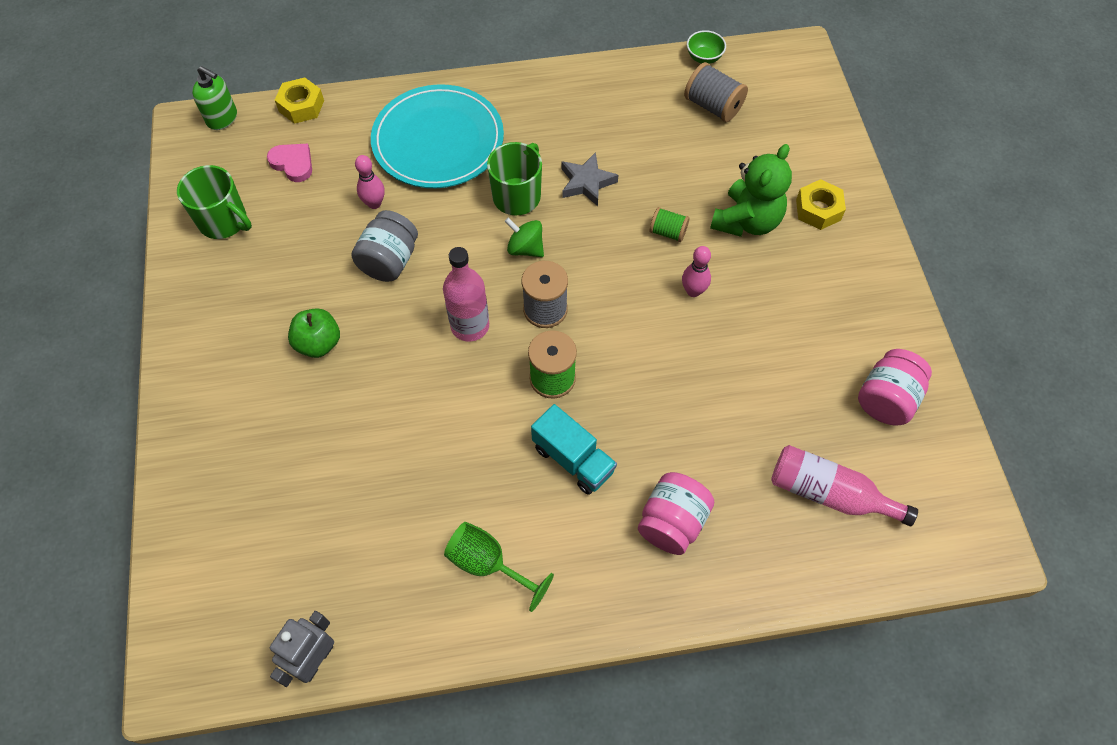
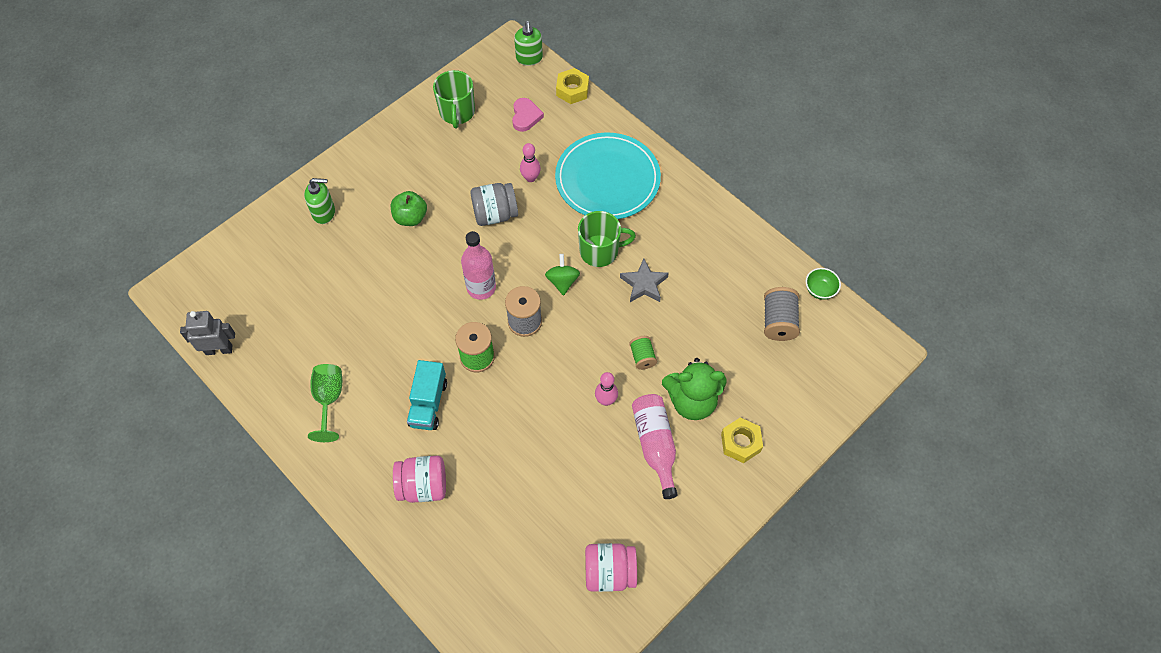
camera: 55 degrees right, 0 degrees up
(228, 430) = (324, 213): none -> green soap dispenser
(828, 493) = (508, 571): pink bottle -> pink bottle (655, 445)

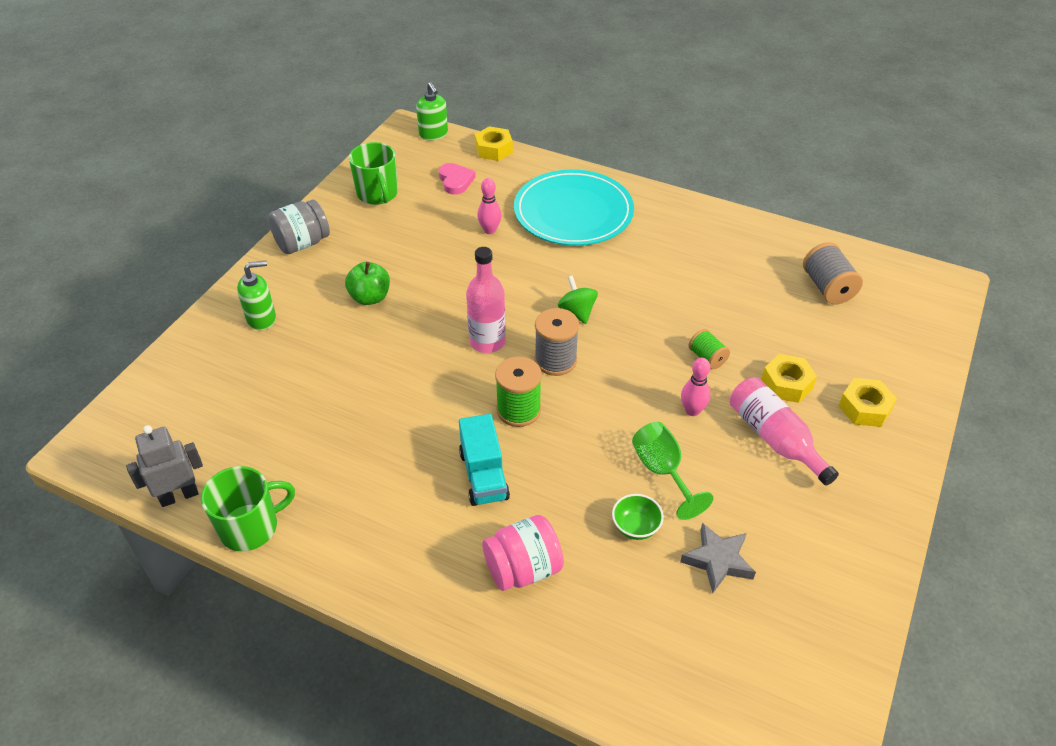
camera: 20 degrees left, 15 degrees down
(329, 399) = (353, 509): green goblet -> green goblet (662, 471)
(495, 214) = (467, 271): grey jar -> grey jar (302, 243)
(600, 251) = (602, 275): green mug -> green mug (250, 527)
(609, 572) = (807, 591): pink jar -> none
(644, 284) = (667, 291): grey star -> grey star (718, 560)
(692, 401) = (787, 384): green teddy bear -> yellow nut
(820, 290) = (849, 250): green bowl -> green bowl (635, 527)

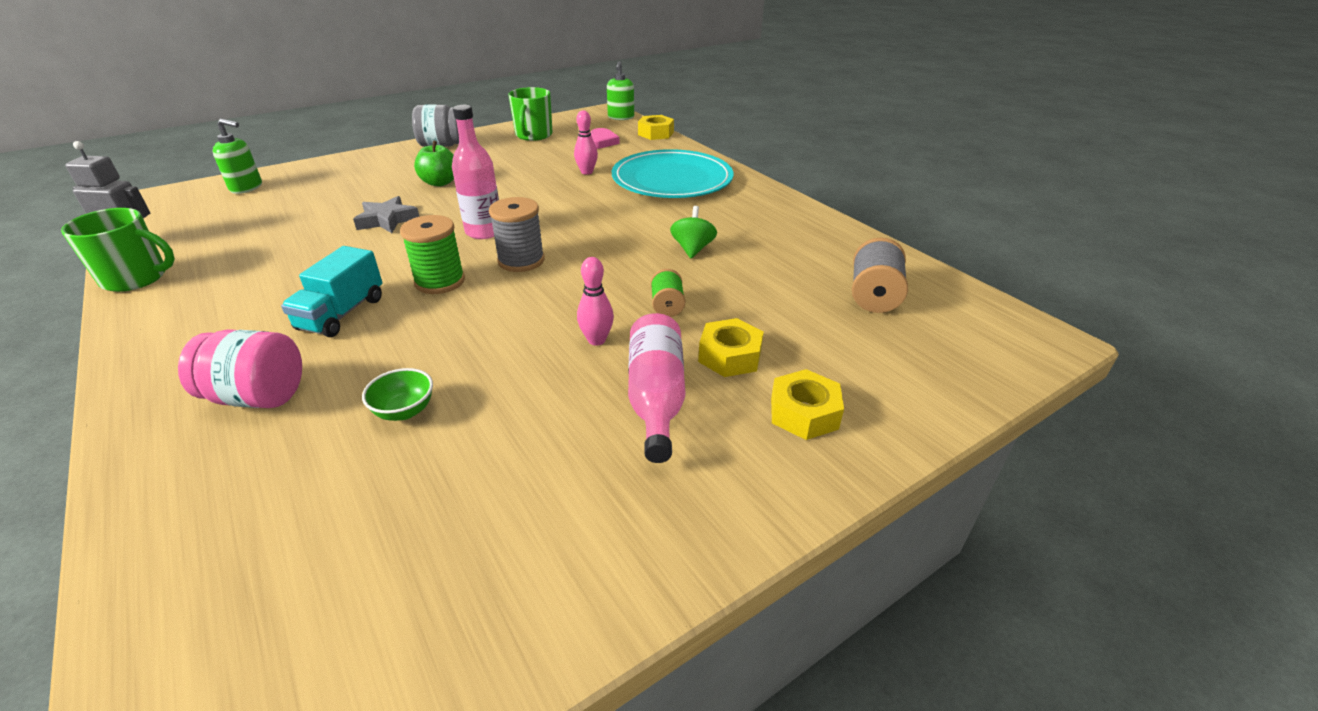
camera: 30 degrees right, 10 degrees down
(262, 318) = (352, 172): green soap dispenser -> green soap dispenser (246, 188)
(577, 312) = (586, 237): green spinning top -> green spinning top (692, 249)
(662, 471) = (498, 376): green goblet -> none
(718, 560) = (440, 483): grey star -> grey star (387, 220)

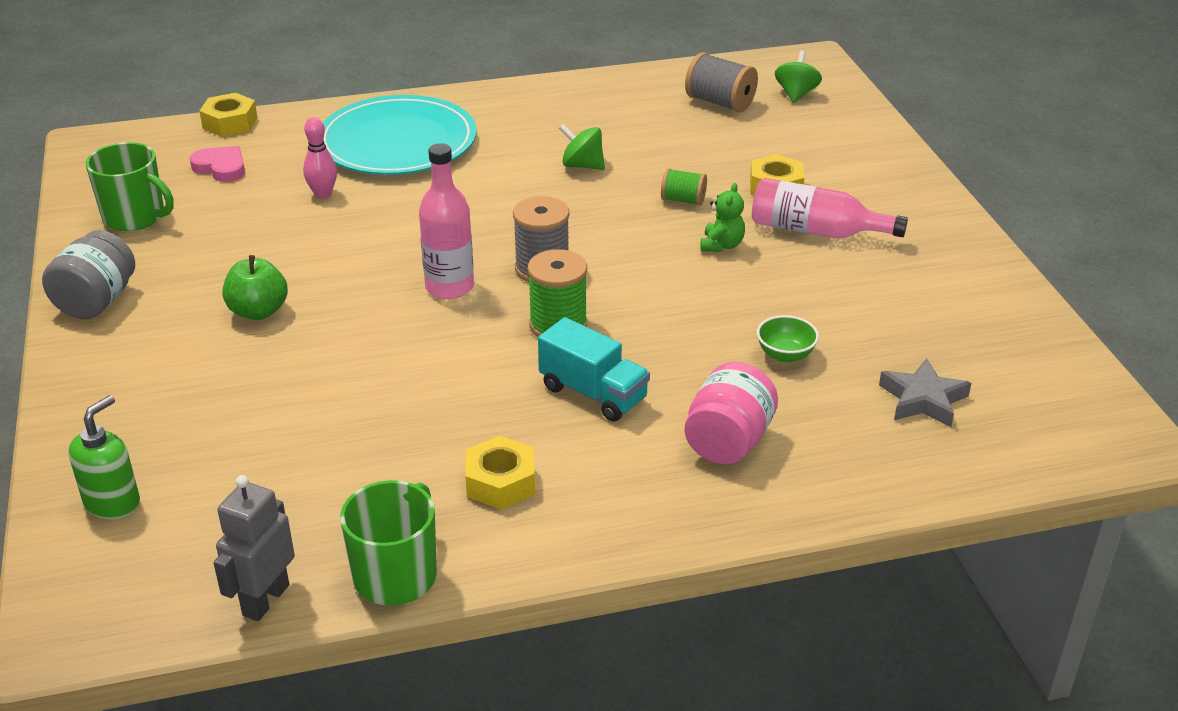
camera: 70 degrees left, 0 degrees up
(387, 220) = (358, 360): grey star -> grey star (923, 399)
(596, 340) = (721, 245): pink bowling pin -> green teddy bear
(621, 117) = (133, 136): green soap dispenser -> none
(804, 413) = (858, 175): yellow nut -> yellow nut (500, 482)
(947, 340) = (796, 94): none -> green spinning top

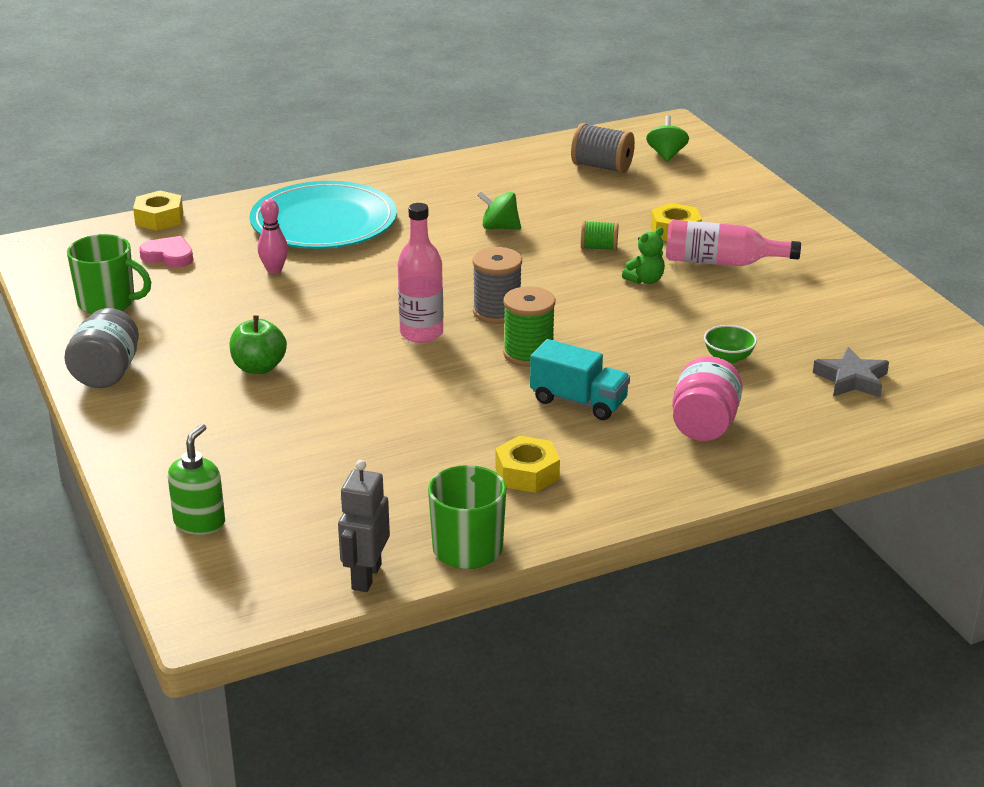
camera: 10 degrees left, 5 degrees down
(721, 245) = (645, 280): green teddy bear -> green teddy bear turned 45 degrees clockwise

